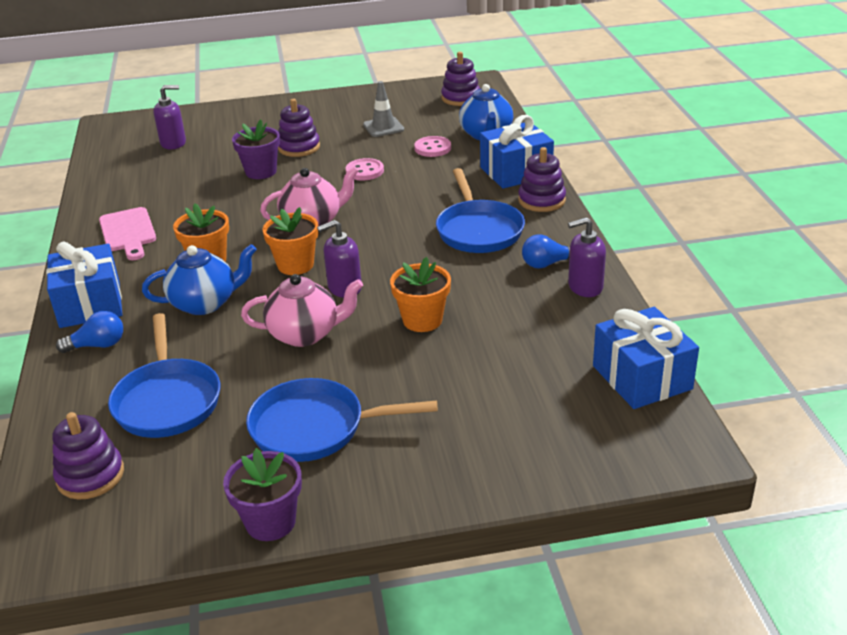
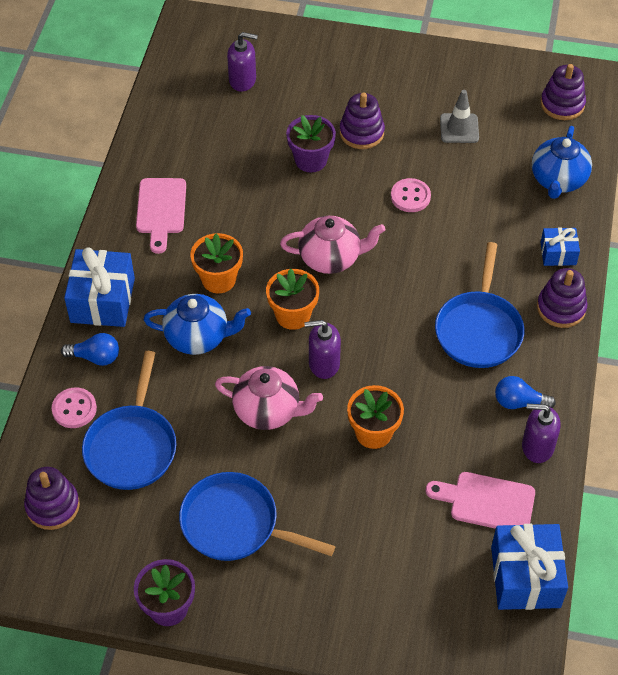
camera: 20 degrees right, 20 degrees up
(432, 148) = (493, 183): pink button -> pink button (74, 409)
(516, 172) = (558, 253): blue gift -> blue gift, size x0.55
(565, 336) = (487, 502): none -> pink cutting board

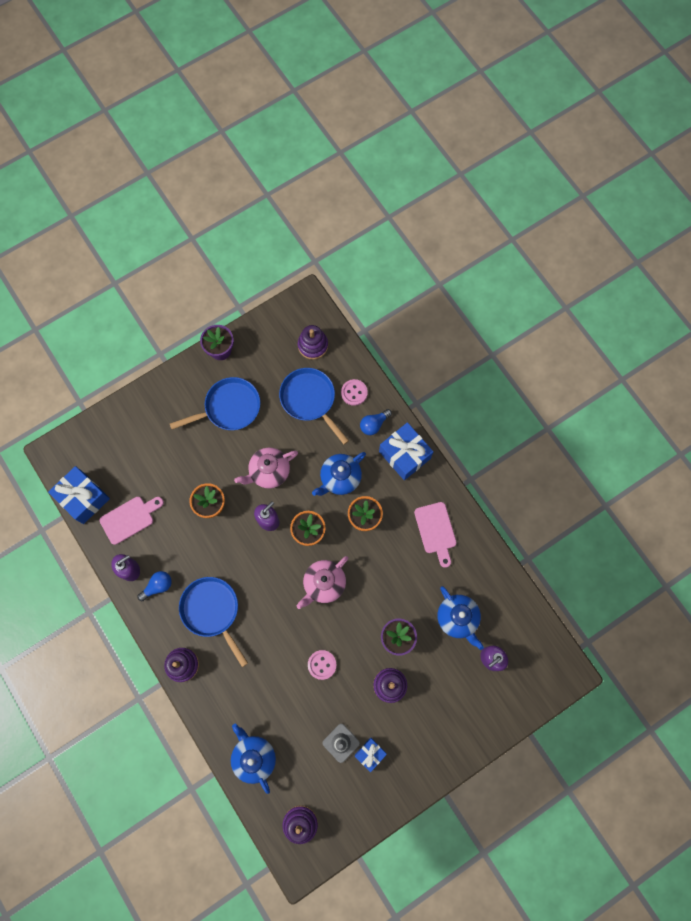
camera: 135 degrees right, 20 degrees up
(161, 210) = (436, 531): pink cutting board -> pink cutting board turned 150 degrees counterclockwise
(234, 130) = (457, 618): none -> blue teapot
(558, 253) = (212, 701): blue gift -> blue gift (370, 753)

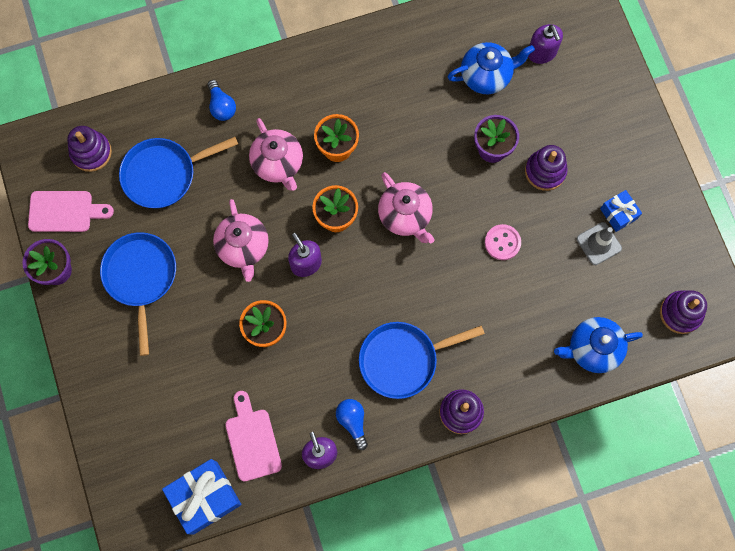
camera: 75 degrees left, 0 degrees up
(340, 478) = (278, 164): blue teapot -> pink teapot
(354, 393) = (172, 119): pink button -> none
(404, 455) = (272, 81): blue gift -> none
(436, 531) = (376, 71): pink cutting board -> pink cutting board (65, 211)

